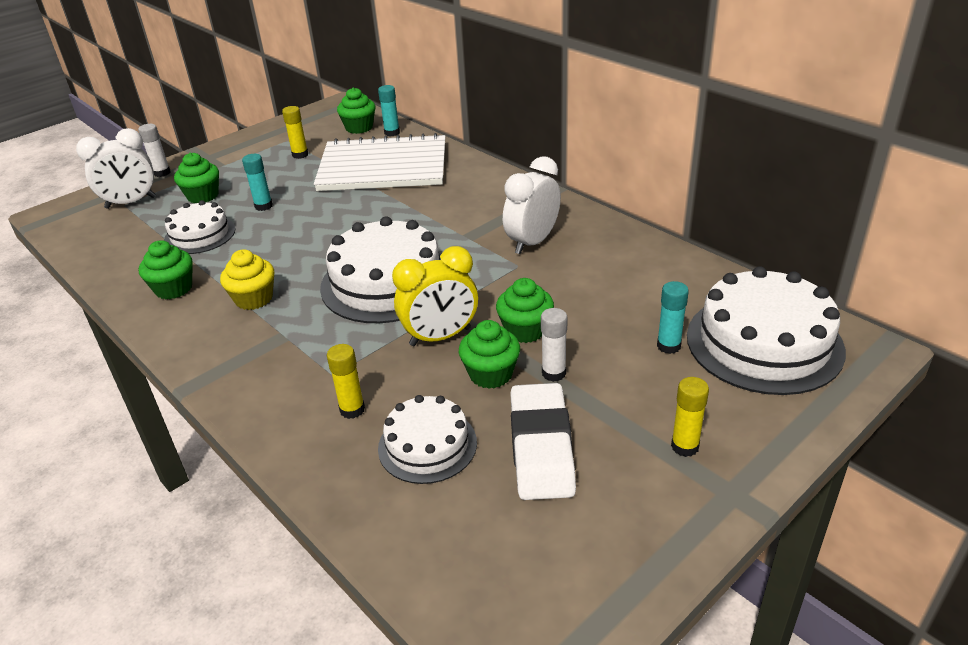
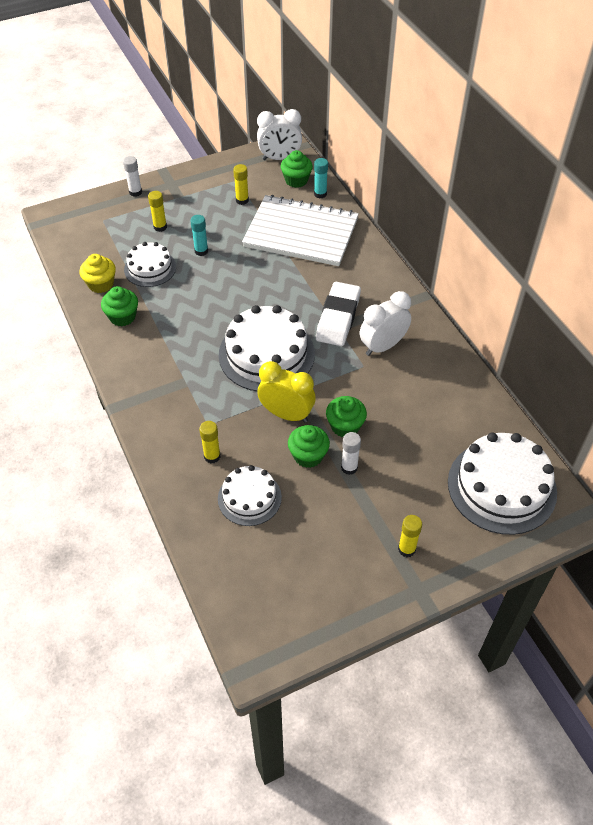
camera: 15 degrees right, 15 degrees up
(131, 202) = (108, 219): white clock -> white clock (279, 158)
(203, 196) = (160, 227): green cupcake -> yellow glue stick
(254, 299) = (173, 342): yellow cupcake -> yellow cupcake (101, 284)
(440, 337) = (286, 414): yellow clock -> yellow clock turned 150 degrees counterclockwise
(541, 447) = (318, 521): white eraser -> white eraser (338, 318)
(668, 346) = (435, 469): turquoise glue stick -> none

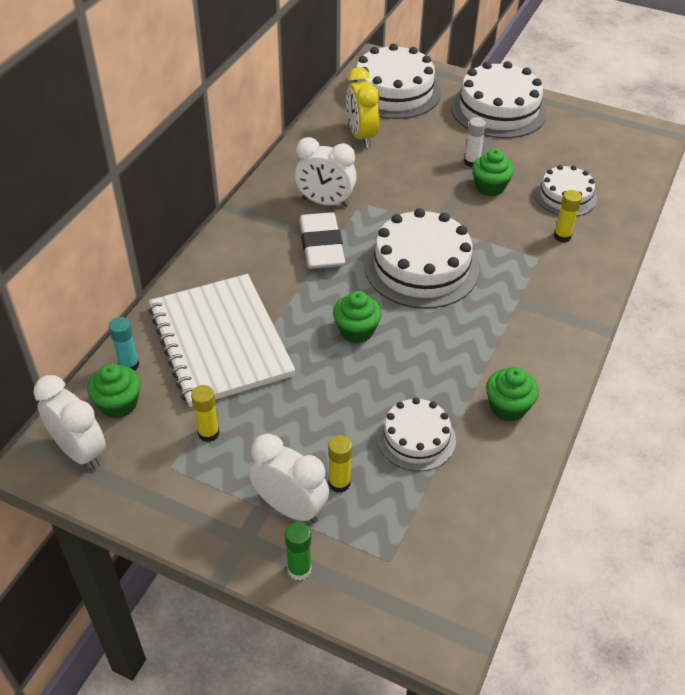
camera: 130 degrees left, 5 degrees down
(101, 284) = (490, 466): yellow cupcake -> none
(135, 192) = (299, 569): white glue stick -> green glue stick
(168, 205) = (290, 507): none -> white clock
(201, 251) = (339, 410): turquoise glue stick -> none
(286, 414) = (468, 219): yellow clock -> yellow clock (361, 136)
(338, 318) = (321, 246): white eraser -> white eraser turned 75 degrees counterclockwise
(345, 426) = (437, 182): green cupcake -> green cupcake (356, 330)
(406, 549) = (498, 110): yellow glue stick -> white cake

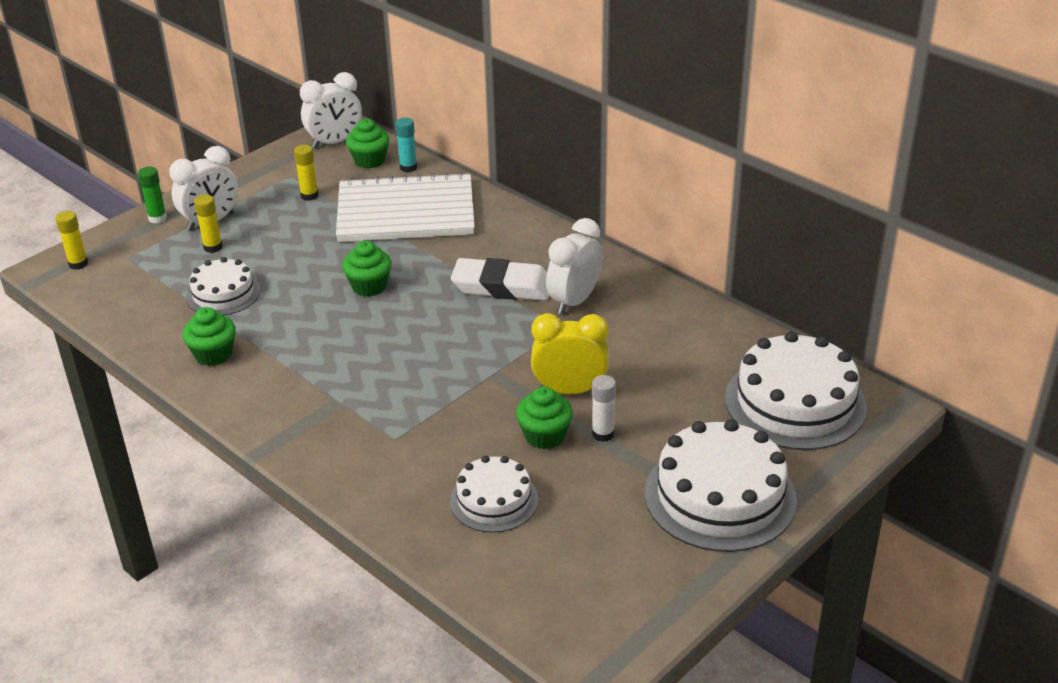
camera: 110 degrees right, 10 degrees down
(361, 136) = (695, 352): yellow clock -> yellow clock (570, 391)
(421, 267) = (431, 345): white cake -> none
(562, 236) = (420, 470): yellow glue stick -> yellow glue stick (78, 264)

